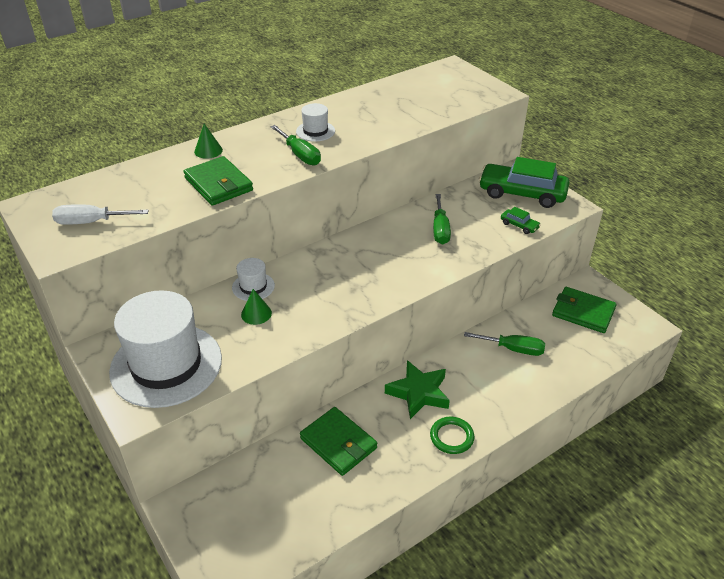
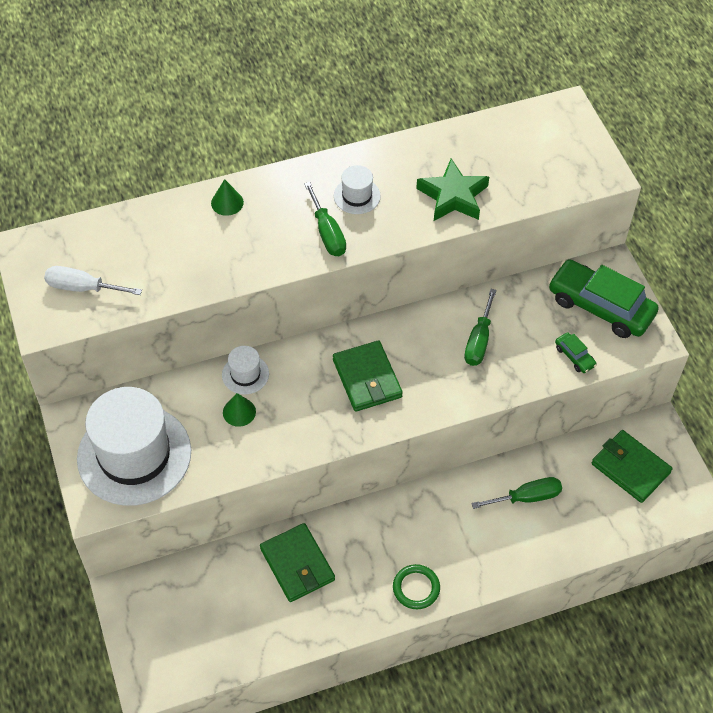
camera: 15 degrees right, 15 degrees up
(218, 184) = (225, 260): green wallet -> green wallet (367, 378)
(418, 393) = (400, 526): green star -> green star (453, 196)
(513, 349) = (527, 497): green screwdriver -> green screwdriver turned 45 degrees counterclockwise

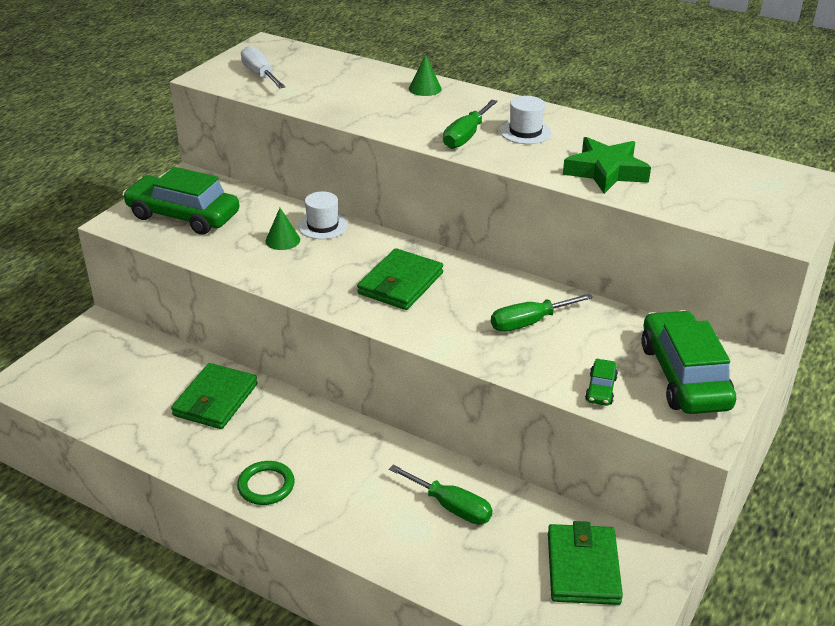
camera: 50 degrees right, 20 degrees down
(134, 455) = (183, 216): white hat -> green car

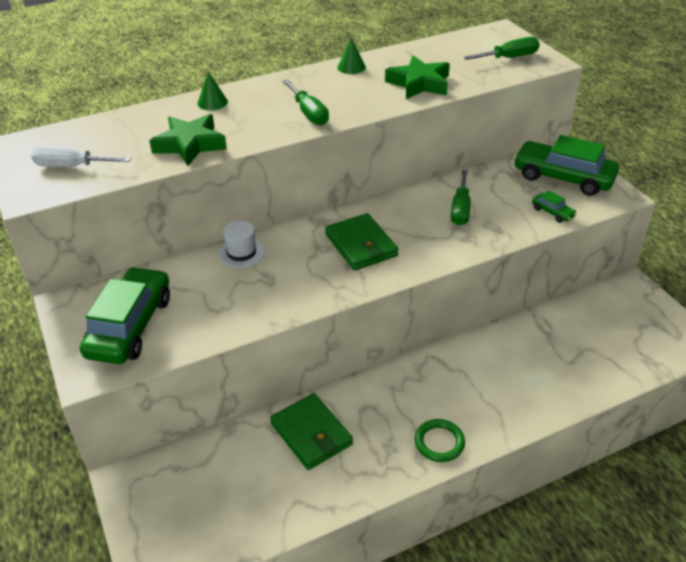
camera: 55 degrees left, 5 degrees up
(183, 216) = (130, 326): green car -> green car turned 135 degrees clockwise
(282, 240) = (238, 281): green cone -> green cone (351, 67)
(346, 105) = (190, 145): none -> green star
(451, 507) = (529, 352): green screwdriver -> green screwdriver (509, 58)
(525, 132) = (332, 90): white hat -> none
(583, 568) = (619, 319): green wallet -> none

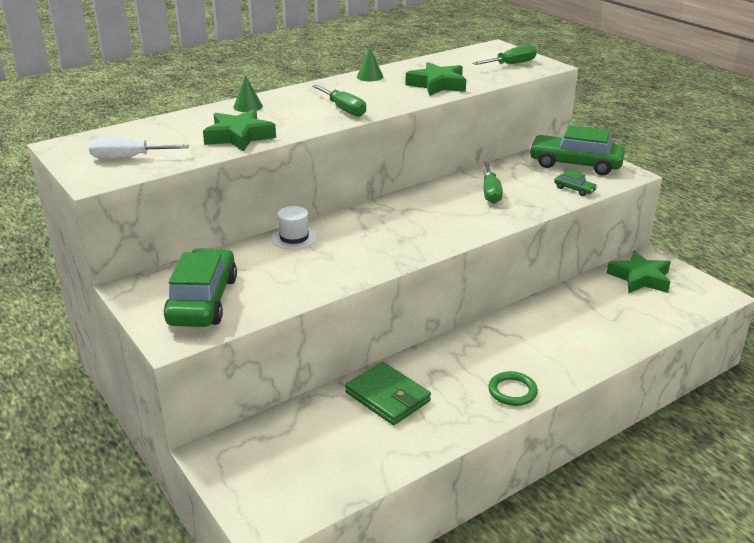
camera: 10 degrees left, 10 degrees down
(361, 245) = (407, 224): green wallet -> none
(613, 311) = (640, 278): none -> green star

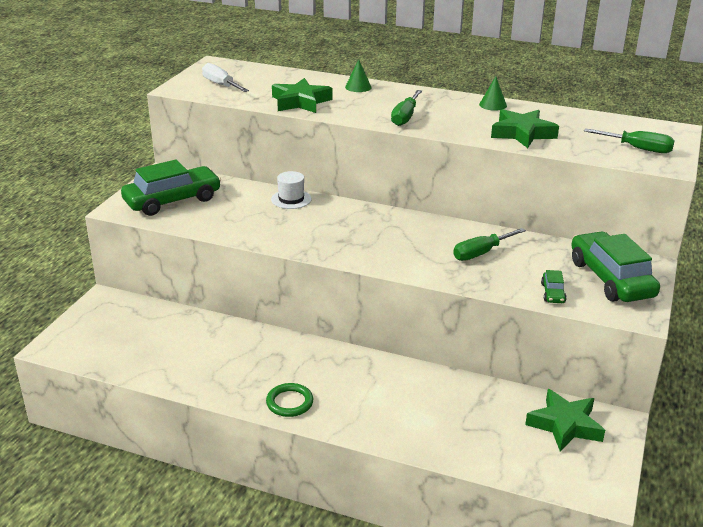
camera: 55 degrees right, 0 degrees up
(387, 397) = (225, 344): green wallet -> none

